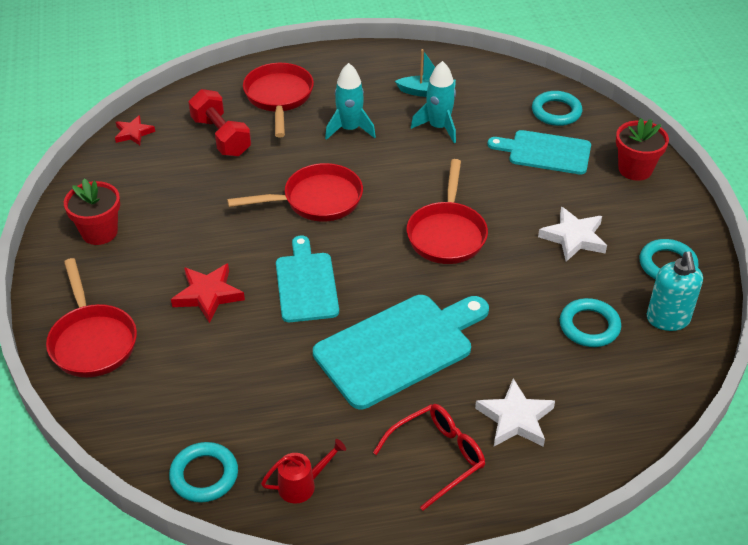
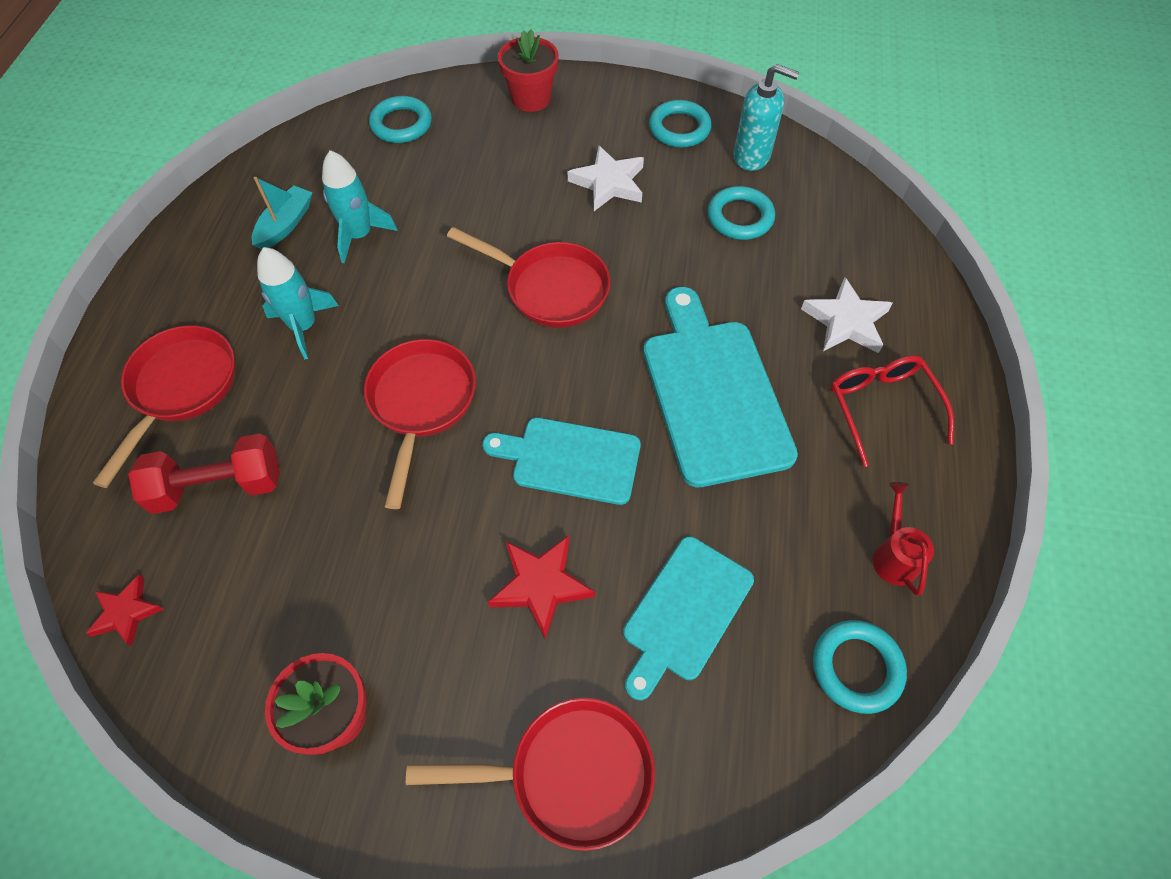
camera: 70 degrees left, 15 degrees up
(279, 97) = (180, 389): red pan -> red pan turned 90 degrees clockwise
(545, 152) = (463, 157): turquoise cutting board -> turquoise cutting board (685, 612)

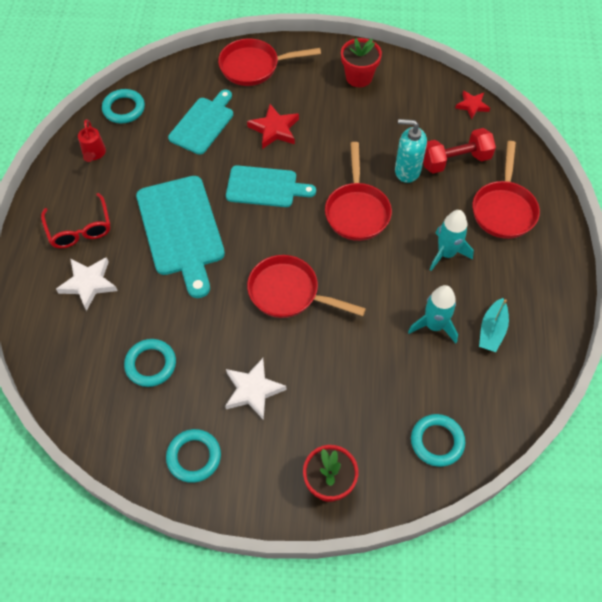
camera: 175 degrees right, 0 degrees up
(752, 156) = (134, 429): turquoise soap dispenser -> turquoise soap dispenser (407, 171)

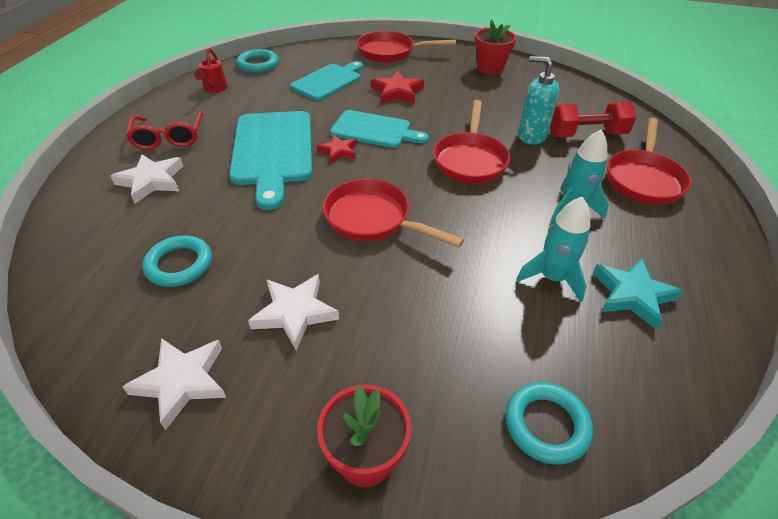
camera: 10 degrees right, 15 degrees down
(194, 457) = (182, 381): turquoise ring -> white star
(472, 106) = (605, 98): red star -> red star (338, 151)
(492, 330) = (632, 295): turquoise boat -> turquoise star

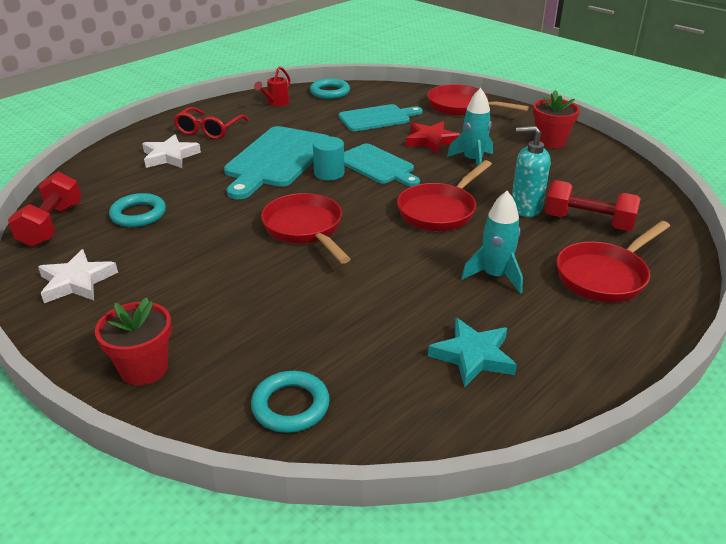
camera: 30 degrees right, 10 degrees down
(79, 318) = (51, 225): none -> red dumbbell
(295, 313) = (184, 269): white star -> none
(338, 151) = (329, 173): red star -> turquoise cylinder
(531, 136) = (525, 208): turquoise soap dispenser -> turquoise soap dispenser turned 45 degrees counterclockwise
(552, 278) = (412, 318): turquoise rocket -> turquoise rocket (473, 161)

